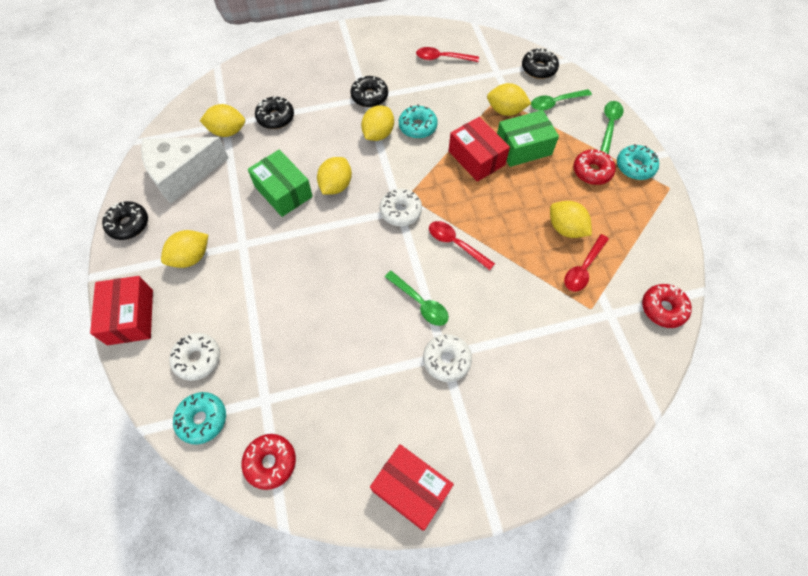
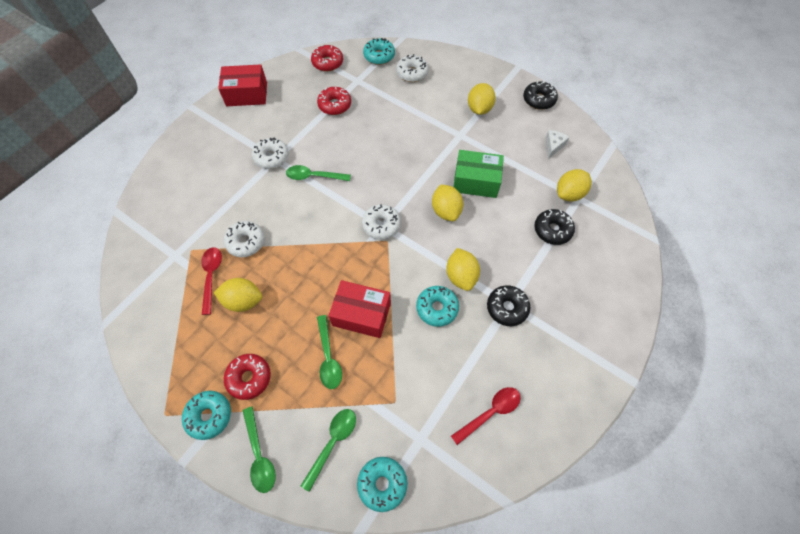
camera: 140 degrees right, 0 degrees up
(130, 317) = (470, 66): red box -> none
(182, 174) = (553, 146): white cheese -> white cheese, size x0.42
(456, 244) = (321, 229): red spoon -> none
(505, 111) = (375, 390): yellow lemon -> none
(523, 147) = (328, 357): green box -> green spoon
(533, 280) = (246, 242): none -> white donut
(538, 69) = (382, 484): black donut -> turquoise donut
(663, 309) = (133, 286): red donut -> red donut (335, 105)

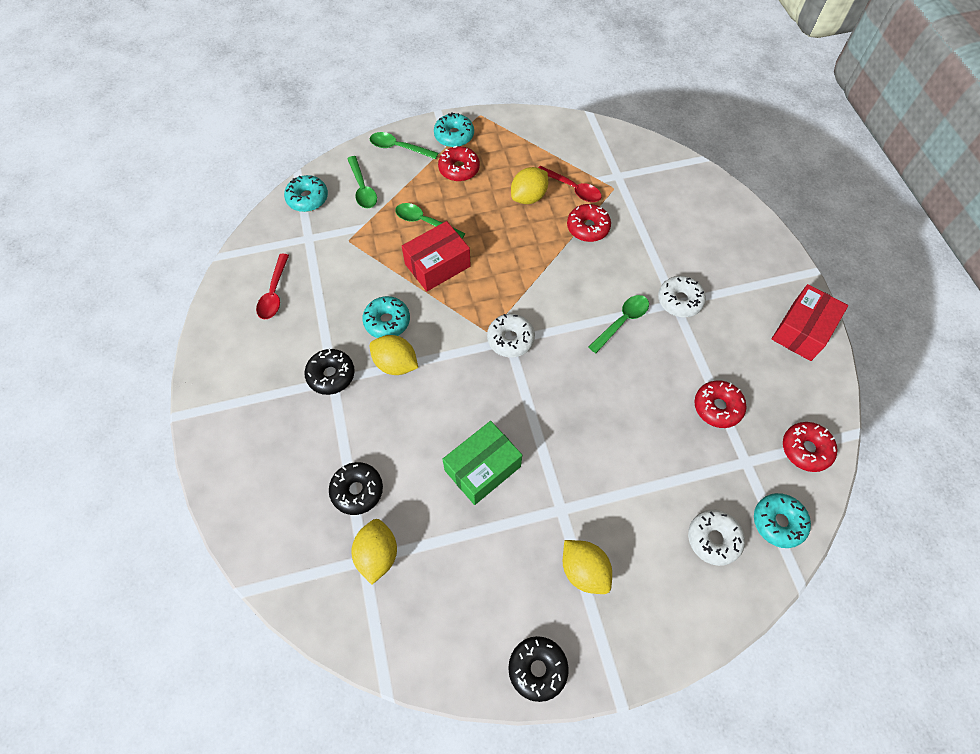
camera: 130 degrees right, 0 degrees up
(246, 242) = (588, 227): white donut -> red donut
(446, 211) = (474, 408): yellow lemon -> none
(553, 146) = (452, 607): white cheese -> none

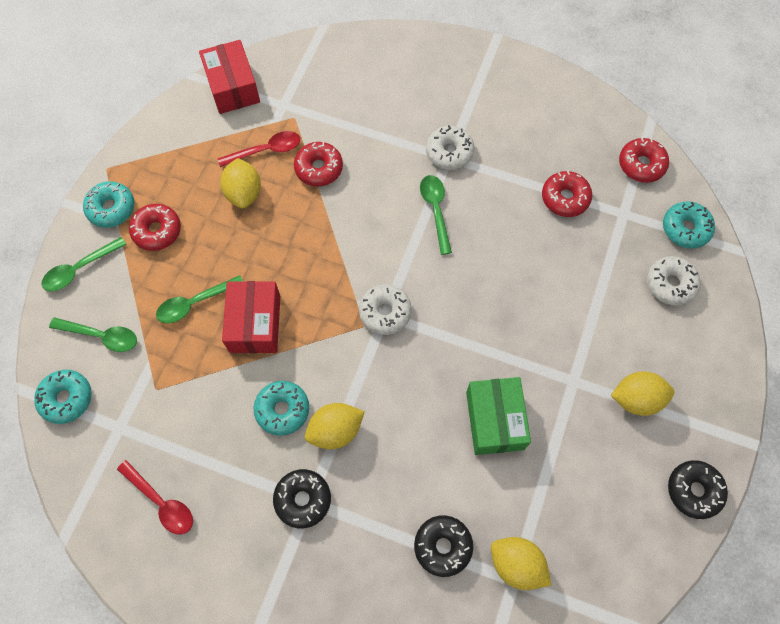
camera: 55 degrees left, 5 degrees up
(802, 330) = (542, 88): red box -> red box (232, 87)

